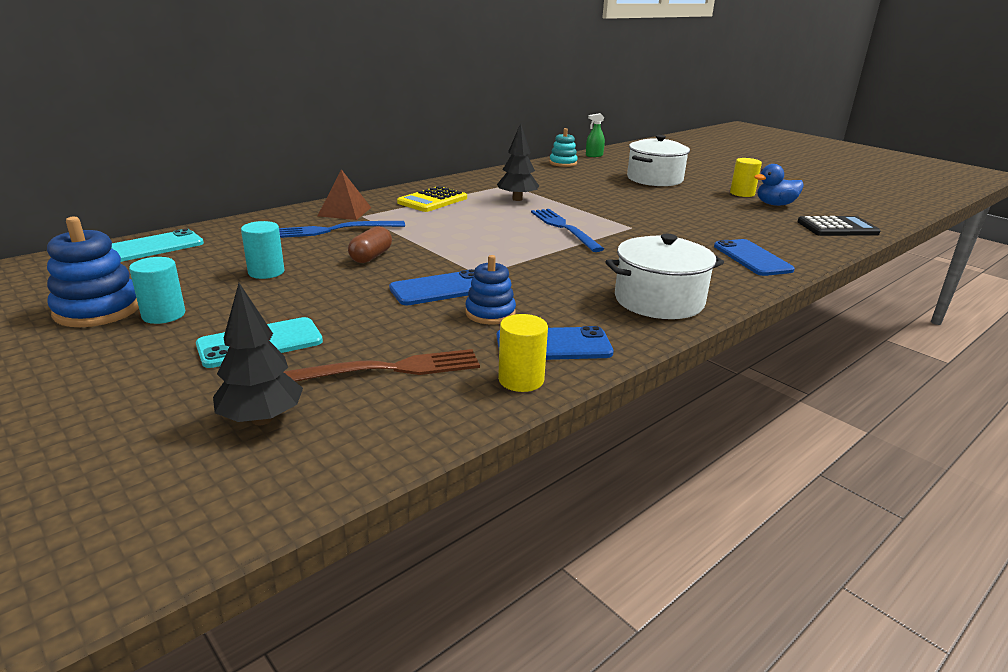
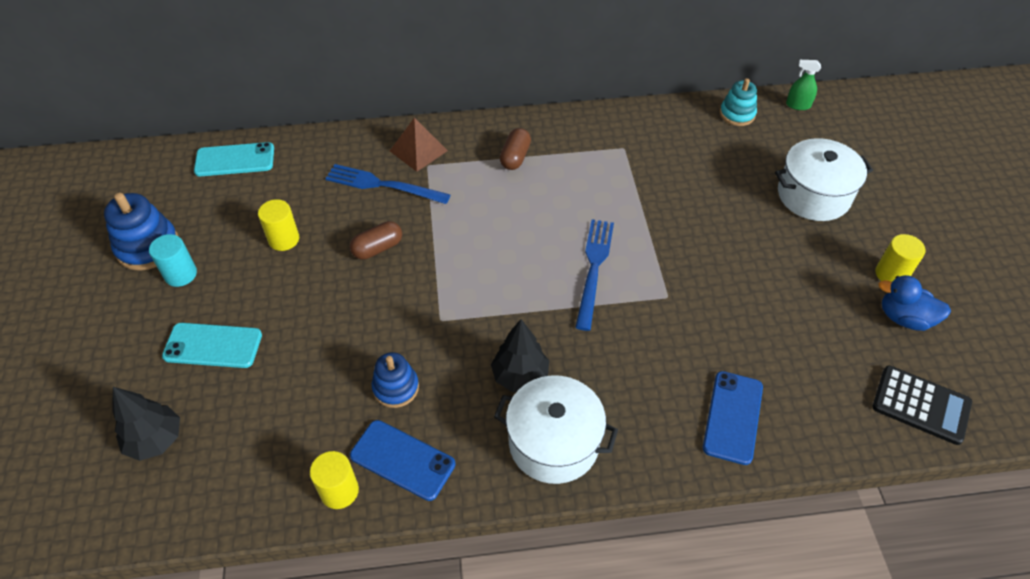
camera: 35 degrees right, 25 degrees up
(266, 272) = (284, 239): turquoise cylinder -> yellow cylinder
(389, 369) = (266, 426): brown fork -> none
(432, 200) = (515, 157): yellow calculator -> brown capsule
(440, 289) = (389, 329): blue phone -> none
(517, 199) = (603, 186): black tree -> black tree (520, 376)

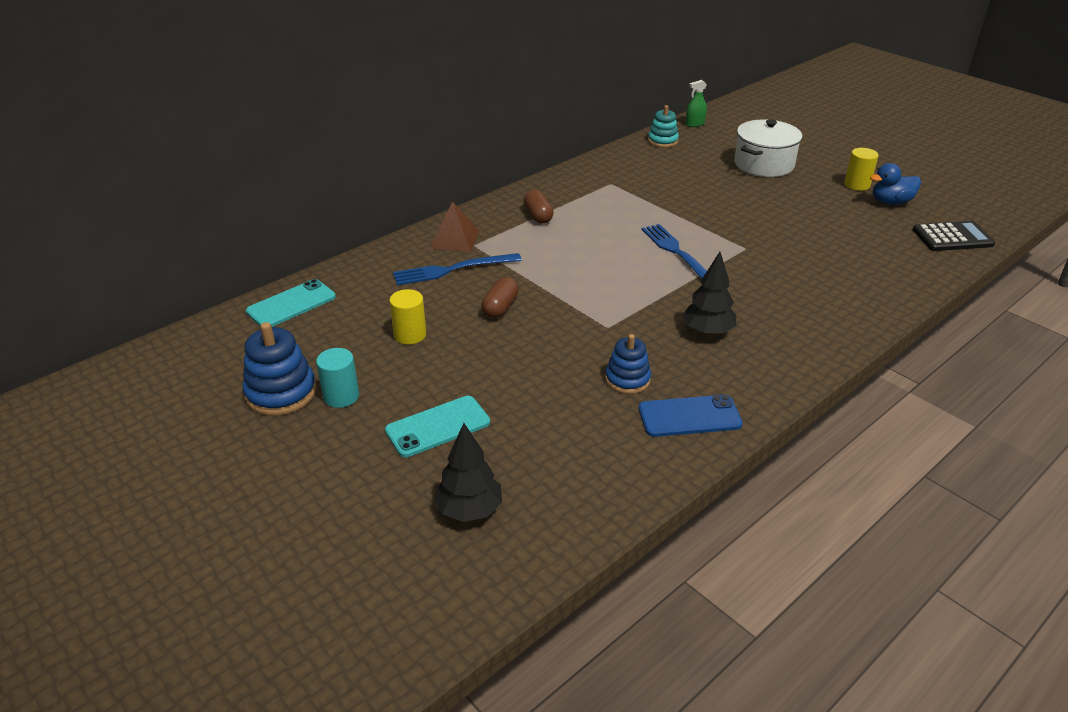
camera: 35 degrees left, 15 degrees down
(339, 491) = (668, 458): yellow cylinder -> none
(553, 442) = (778, 355): white pot -> none
(732, 417) = (865, 289): blue phone -> none

